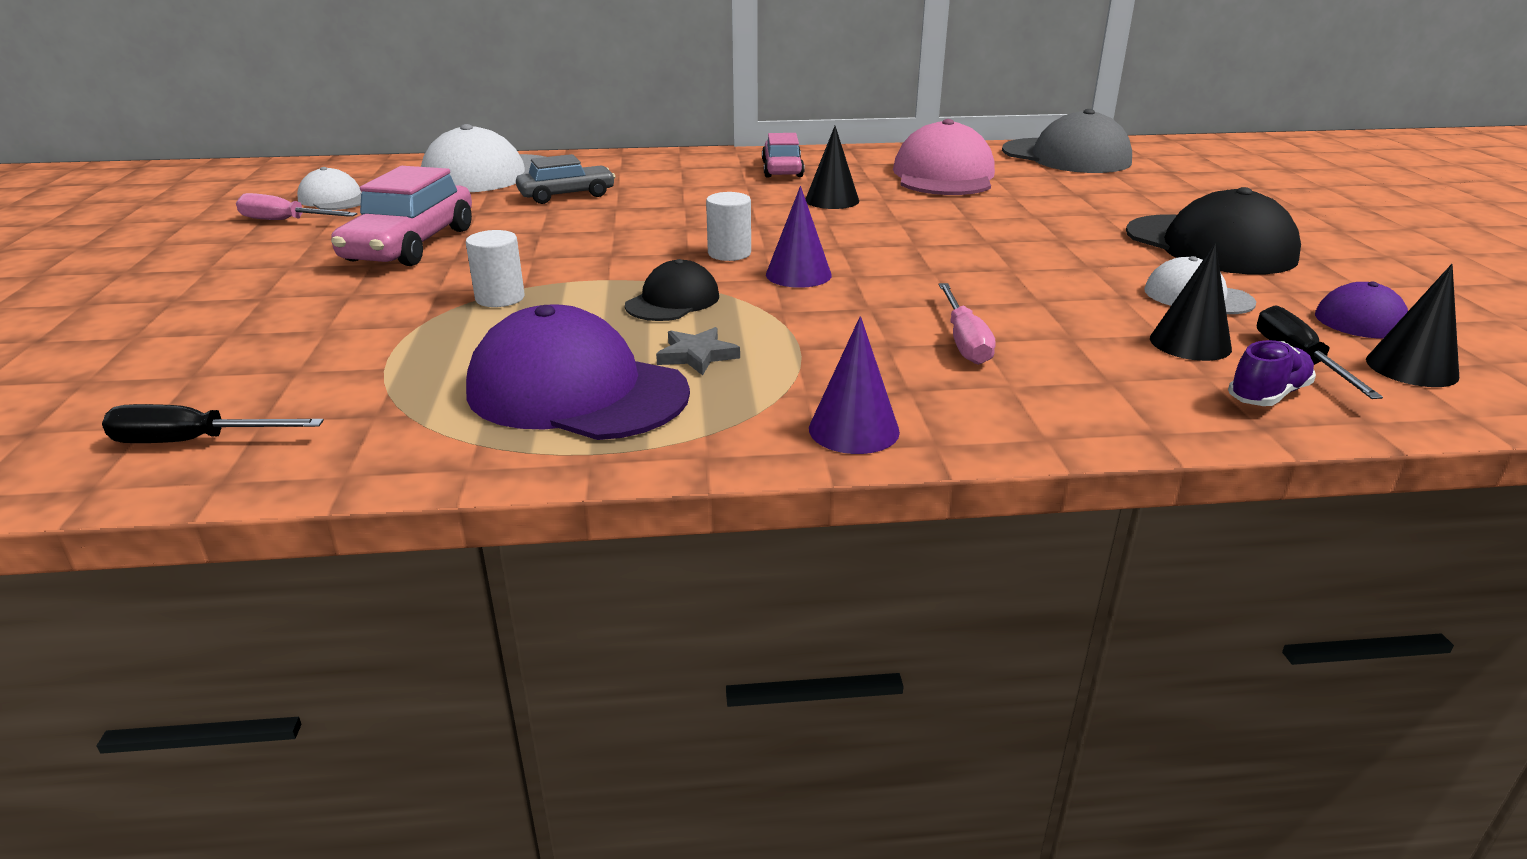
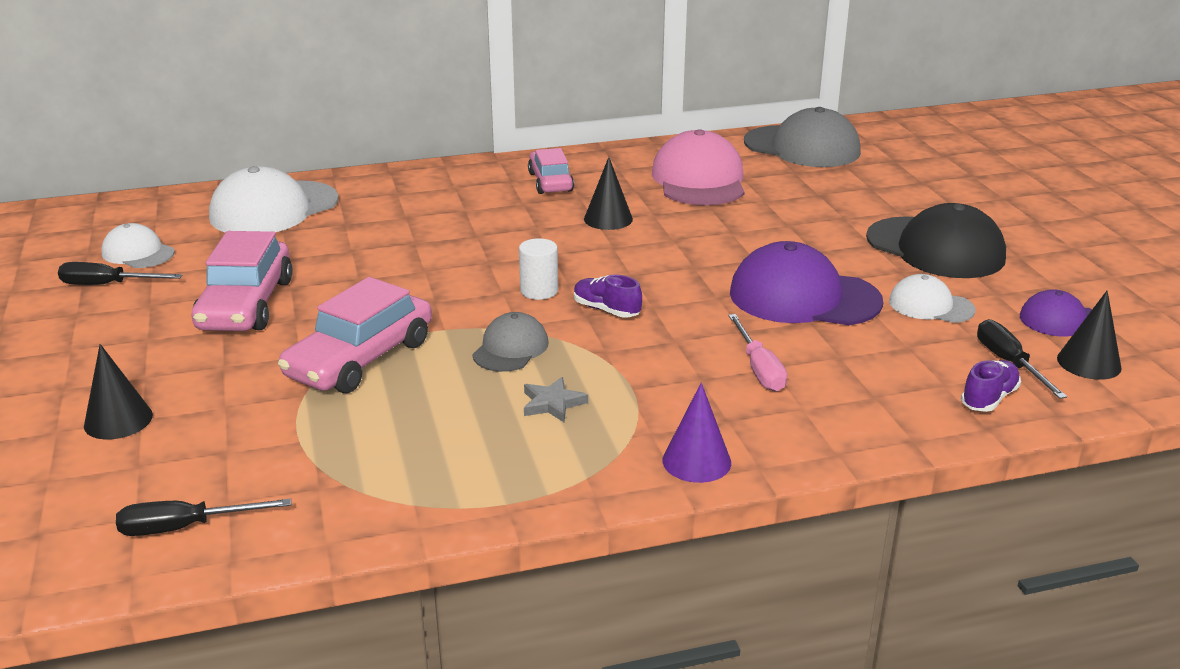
camera: 10 degrees left, 0 degrees up
(285, 221) = (107, 285): pink screwdriver -> black screwdriver
(500, 298) = (360, 359): white cylinder -> pink car
(567, 195) = (362, 230): grey car -> none
(577, 391) = (470, 448): purple cap -> purple cap (804, 297)
(673, 301) = (510, 348): black cap -> grey cap
(798, 274) = (606, 310): purple cone -> purple shoe
(1190, 343) = (929, 354): black cone -> black cone (118, 420)

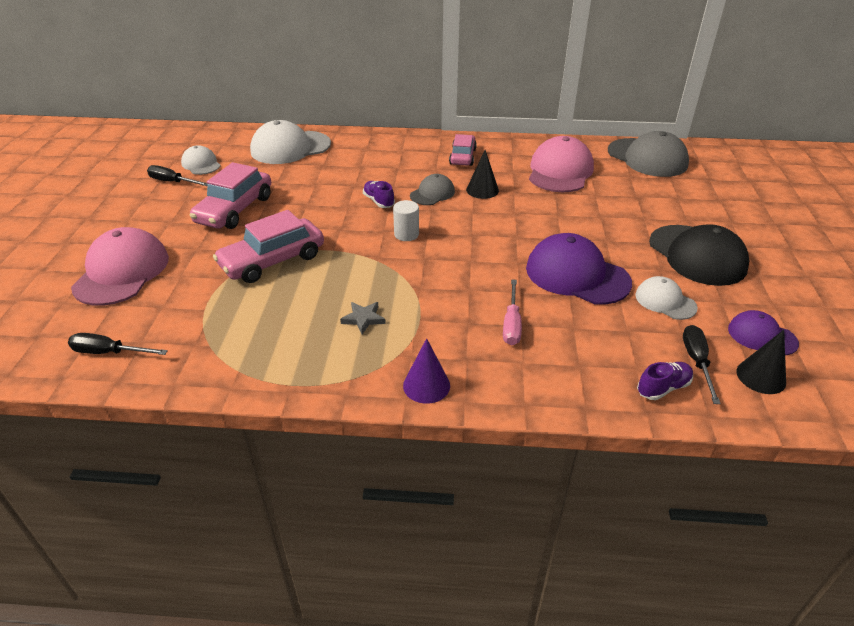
camera: 20 degrees right, 10 degrees up
(118, 420) = (122, 272): black cone -> pink cap
(510, 348) = (363, 273): grey cap -> grey cap (432, 193)
(606, 310) = (439, 257): purple shoe -> purple shoe (378, 201)

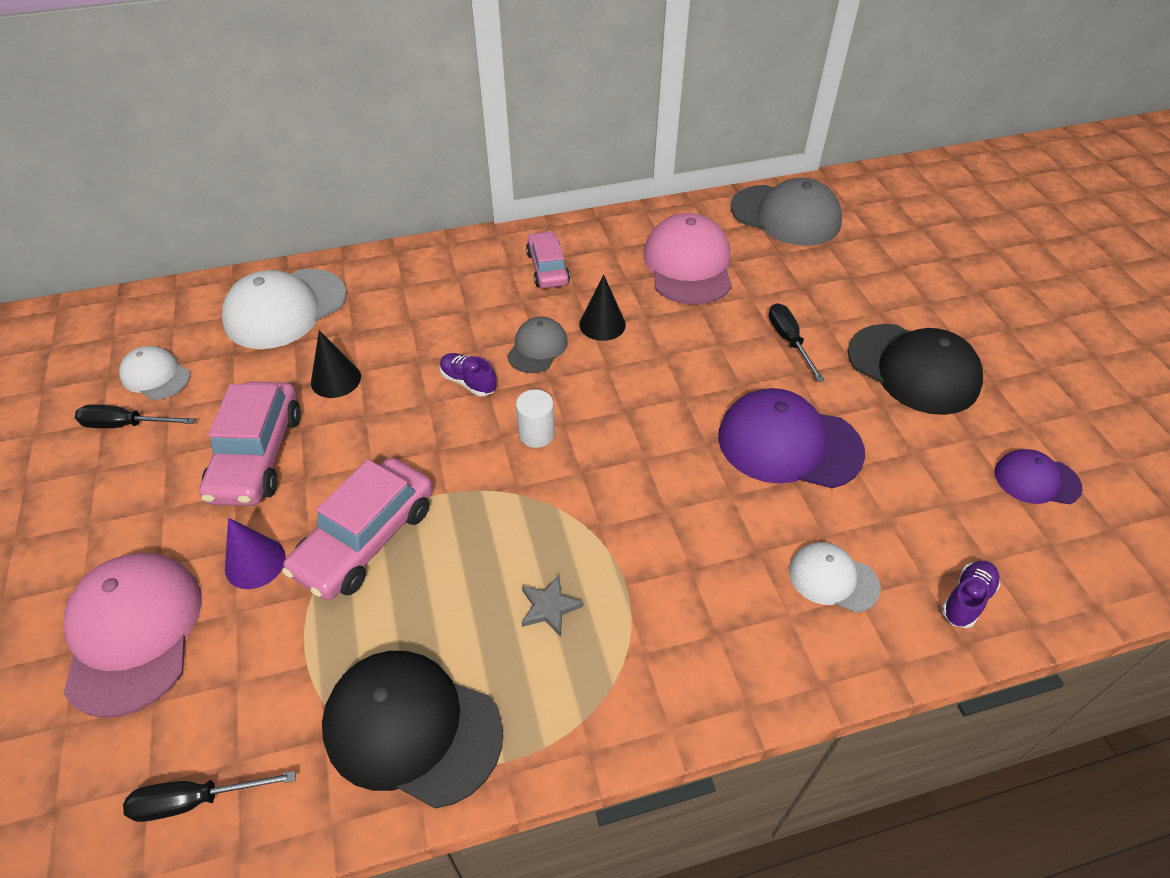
camera: 20 degrees left, 10 degrees up
(246, 354) = (412, 728): none -> black cap
(426, 385) = (687, 697): purple cone -> purple cone (255, 563)
(511, 324) = (746, 554): pink screwdriver -> none
(665, 301) = (909, 457): white cap -> white cap (833, 579)
(697, 362) = (985, 545): black screwdriver -> black screwdriver (789, 341)
(761, 376) = (1061, 544): black cone -> black cone (336, 379)

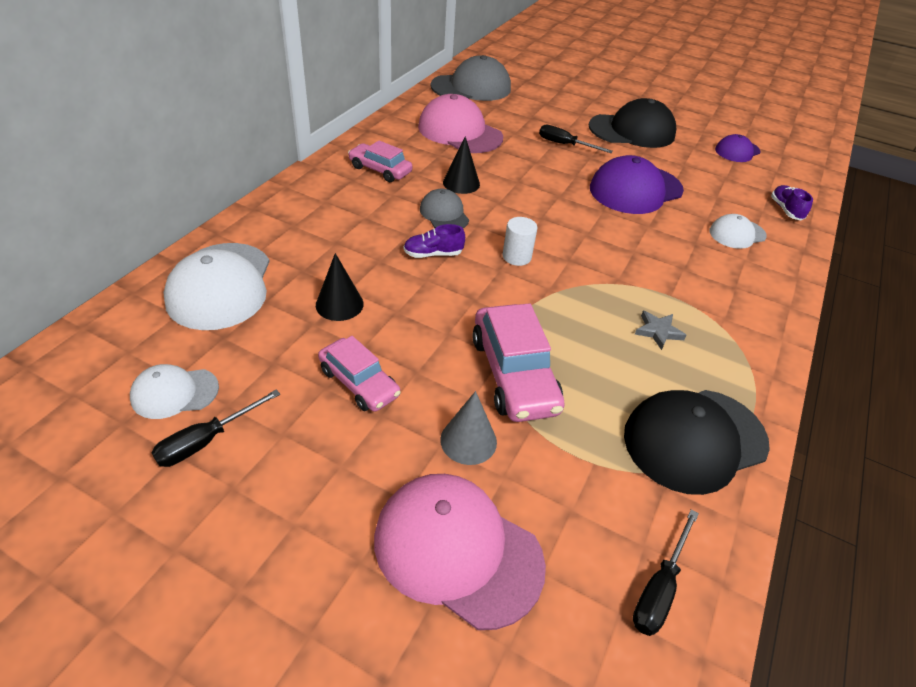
camera: 50 degrees left, 5 degrees down
(255, 563) = (468, 440): purple cone -> grey cone
(257, 455) = (359, 383): pink car -> pink car, size x0.64

